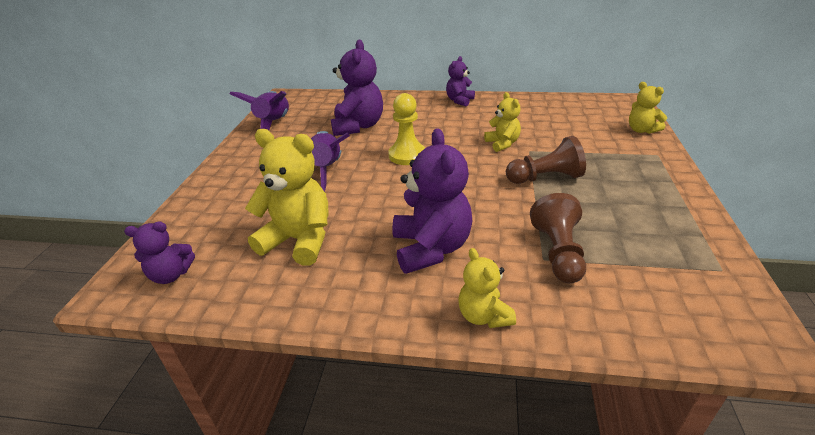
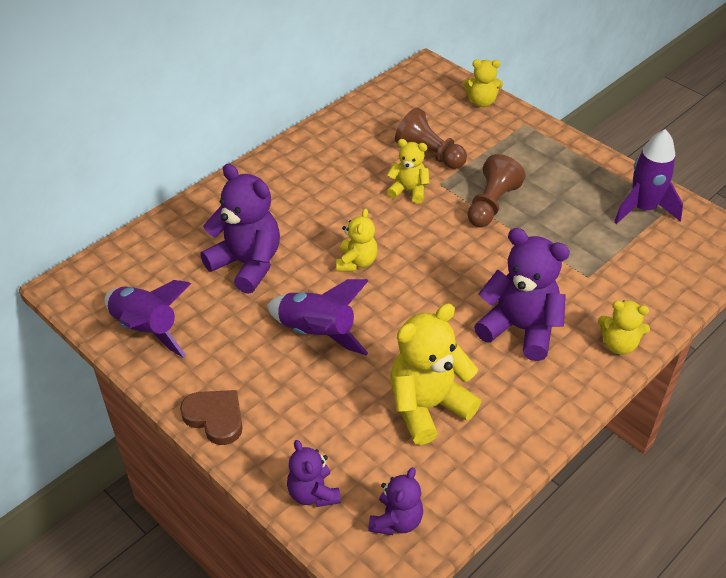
camera: 55 degrees left, 10 degrees up
(222, 169) = (215, 418): none -> brown heart
(407, 155) = (356, 262): yellow pawn -> yellow teddy bear
(459, 101) = (285, 161): purple teddy bear -> purple teddy bear (313, 493)
(558, 252) = (588, 264): brown pawn -> brown pawn (429, 153)
(683, 254) = (643, 209): none -> purple rocket

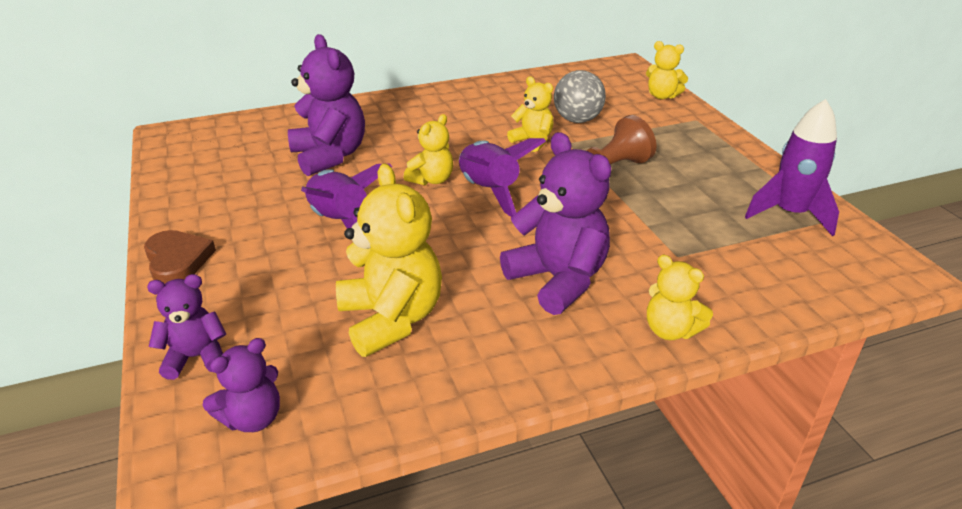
camera: 25 degrees right, 10 degrees down
(146, 330) = (195, 178): purple rocket -> purple rocket (489, 192)
(313, 493) = (196, 357): purple teddy bear -> purple teddy bear turned 75 degrees clockwise
(427, 407) = (391, 319): yellow teddy bear -> yellow teddy bear turned 75 degrees clockwise
(429, 153) = (577, 120): brown pawn -> grey ball

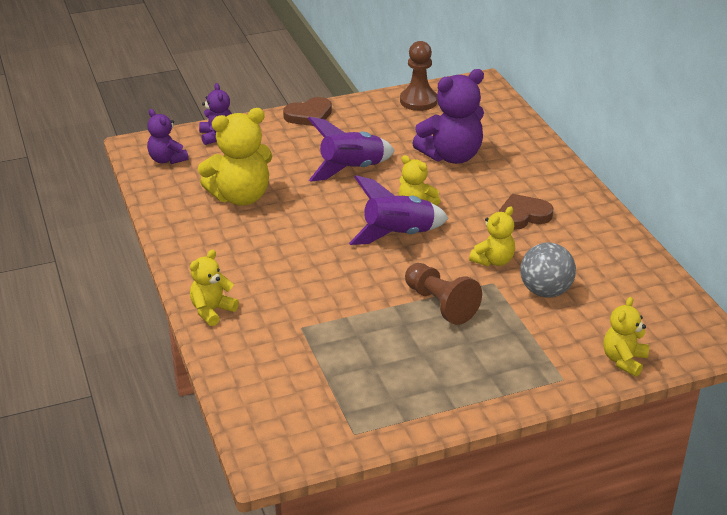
camera: 90 degrees right, 0 degrees up
(188, 174) = (418, 101): none -> brown pawn
(454, 123) = (523, 215): none -> brown heart
(558, 280) = (274, 264): purple teddy bear -> none
(790, 214) = (363, 408): purple rocket -> none

